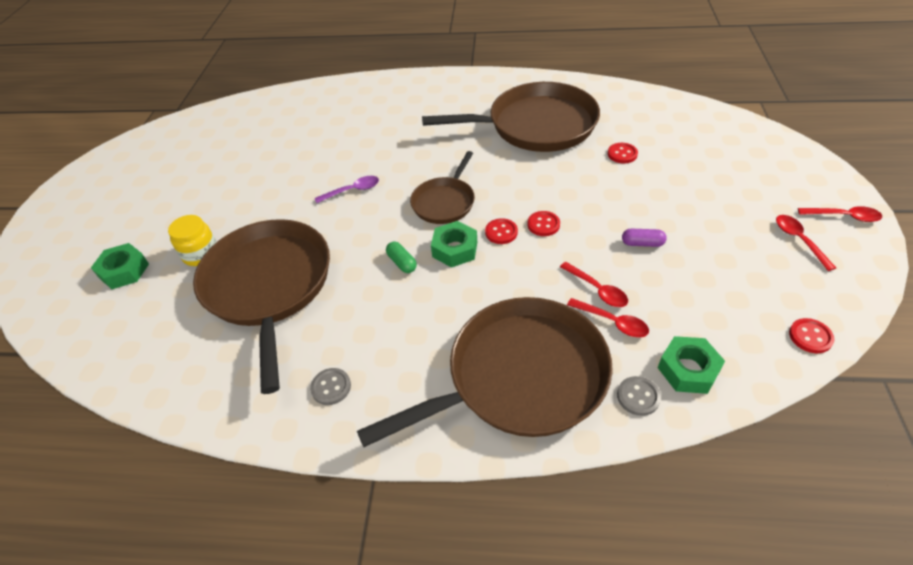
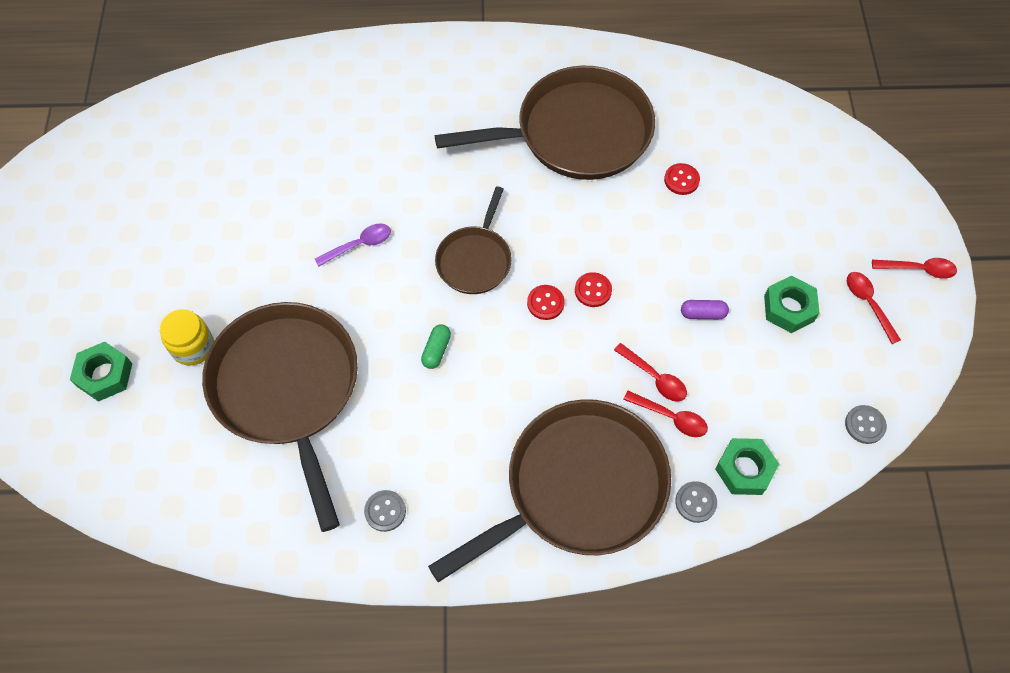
camera: 10 degrees left, 15 degrees up
(402, 263) = (436, 350): green capsule -> green capsule turned 60 degrees clockwise
(455, 249) = (494, 329): green nut -> green nut (789, 308)
(810, 336) = (864, 425): red button -> grey button

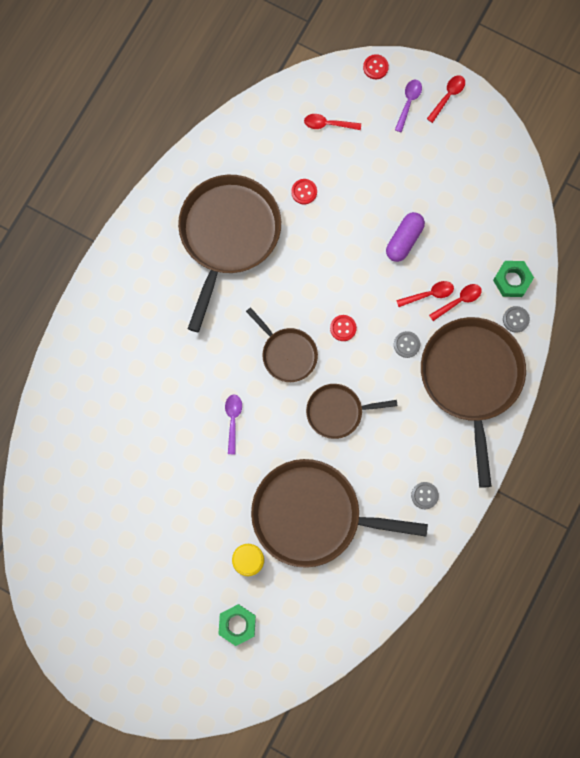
camera: 60 degrees left, 15 degrees up
(436, 350) = (337, 412): green capsule -> brown pan
(593, 290) = (351, 295): red button -> red button (375, 67)
(703, 314) = (404, 240): purple capsule -> purple capsule, size x1.66
(789, 308) = (429, 188): green nut -> none
(864, 425) = (523, 197): grey button -> grey button (406, 344)
(868, 303) = (452, 141): red spoon -> red spoon (328, 124)
(875, 231) = (408, 103): none -> purple spoon

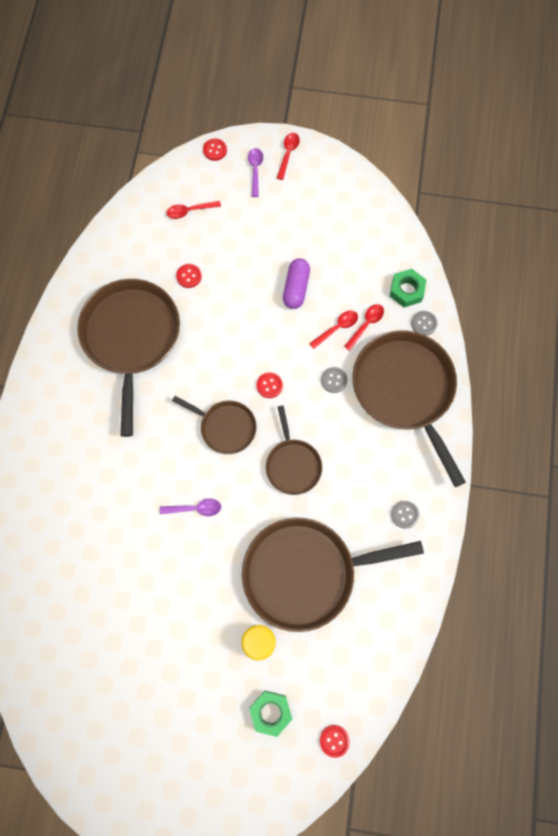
camera: 20 degrees left, 5 degrees down
(233, 420) = (195, 508): purple spoon -> purple spoon turned 105 degrees clockwise
(284, 669) = (334, 740): none -> red button
(337, 412) = (292, 465): brown pan -> brown pan turned 75 degrees counterclockwise

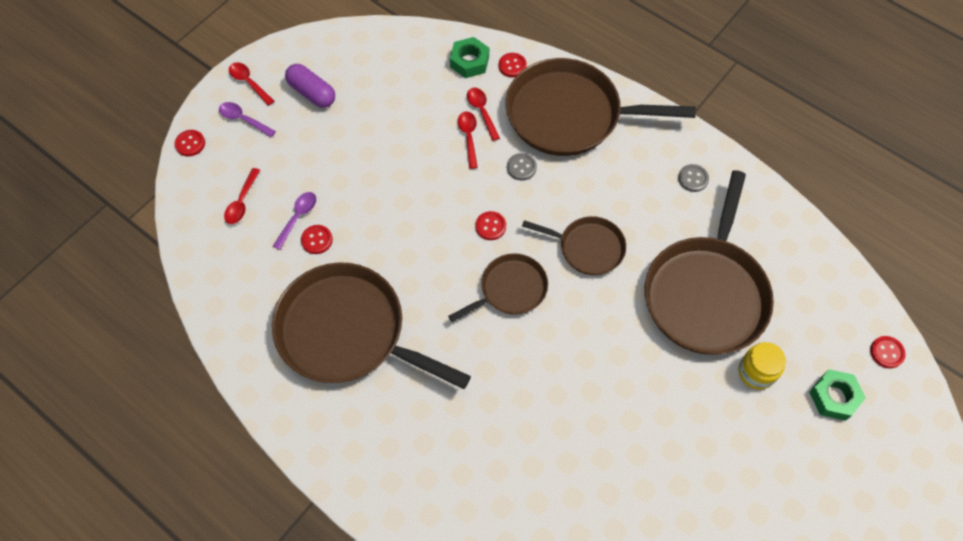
camera: 60 degrees left, 10 degrees down
(195, 508) = (582, 363): purple spoon -> purple spoon (298, 217)
(296, 288) = (401, 150): purple capsule -> purple capsule (312, 93)
(424, 323) = (512, 66): grey button -> red button

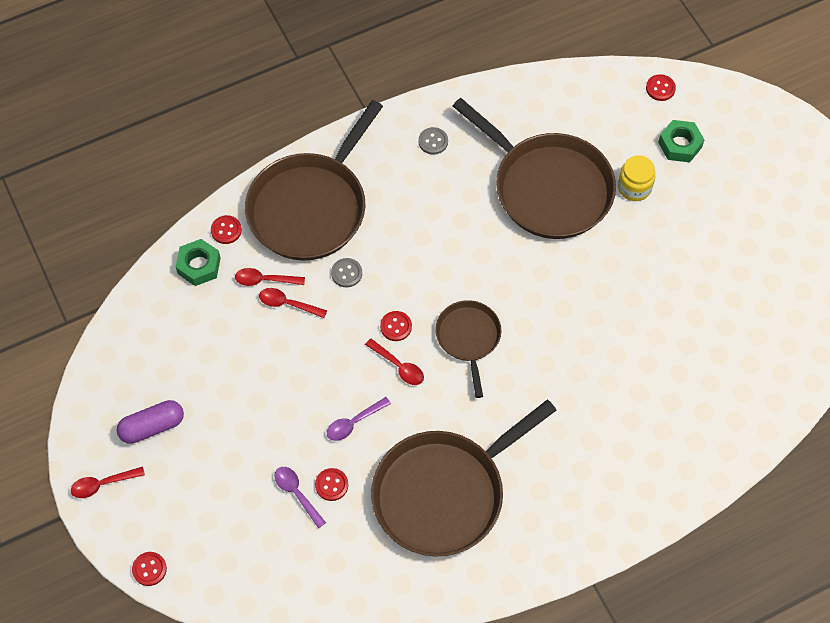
camera: 65 degrees left, 0 degrees up
(242, 202) = (250, 540): red spoon -> red spoon (399, 366)
(243, 119) = (148, 505): purple spoon -> purple spoon (354, 423)
(588, 248) = (459, 257): brown pan -> none

